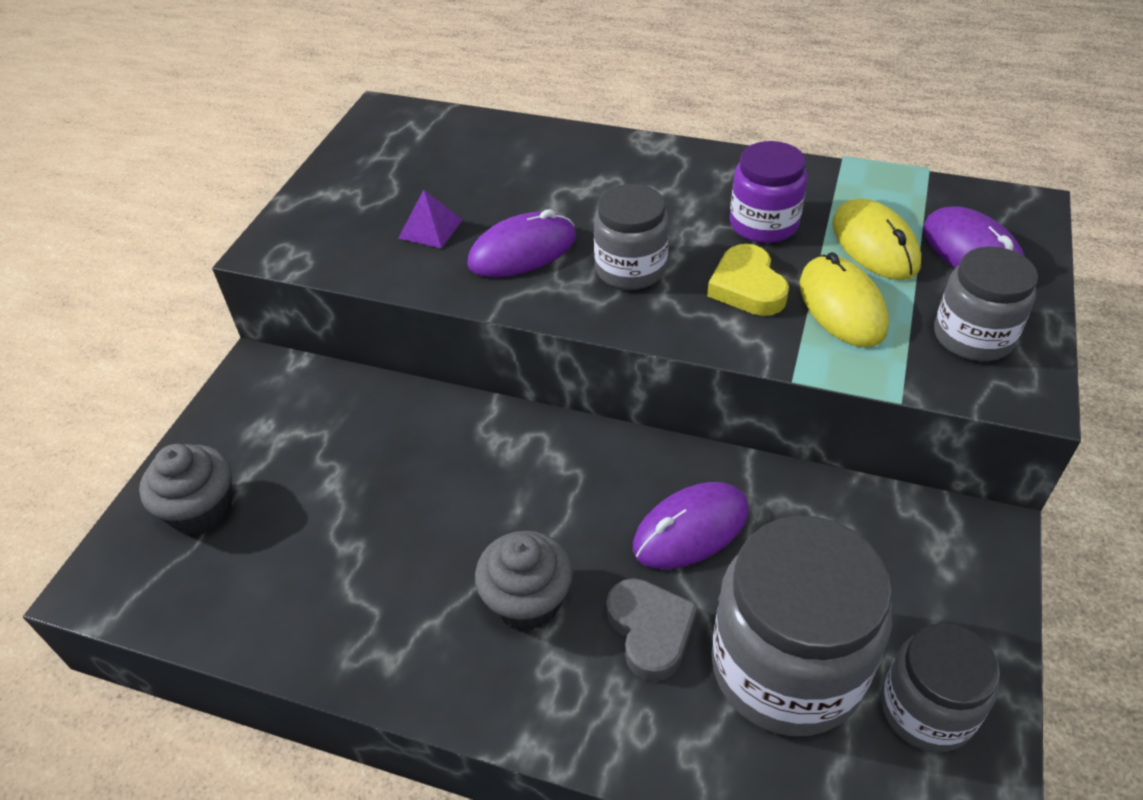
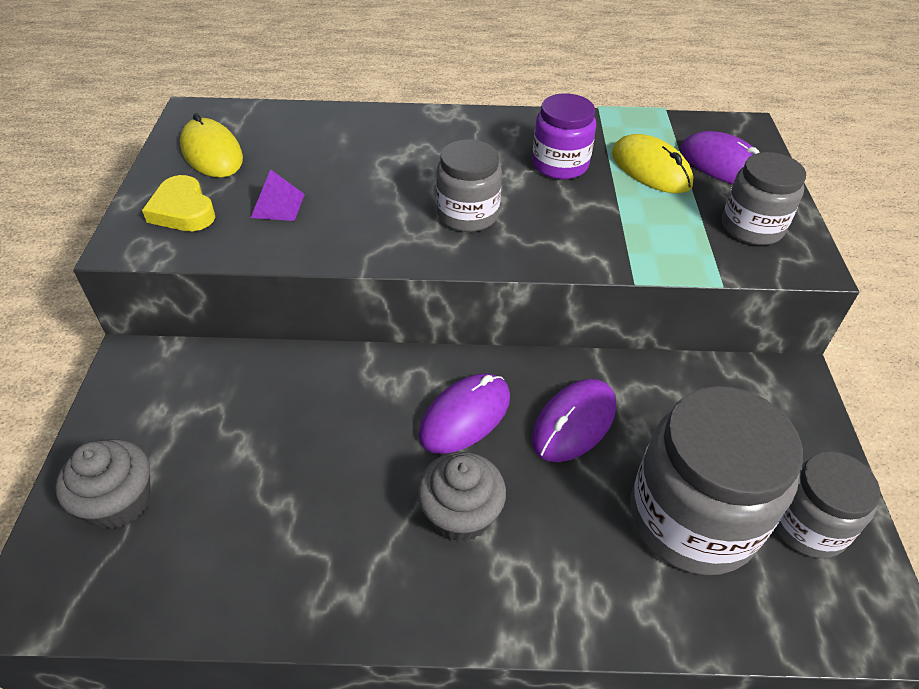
camera: 20 degrees left, 0 degrees up
(522, 251) = (369, 213): purple mouse -> purple mouse (465, 416)
(650, 631) = (574, 515): grey heart -> none
(747, 287) = (568, 215): yellow heart -> yellow heart (183, 210)
(842, 306) = (647, 219): yellow mouse -> yellow mouse (212, 153)

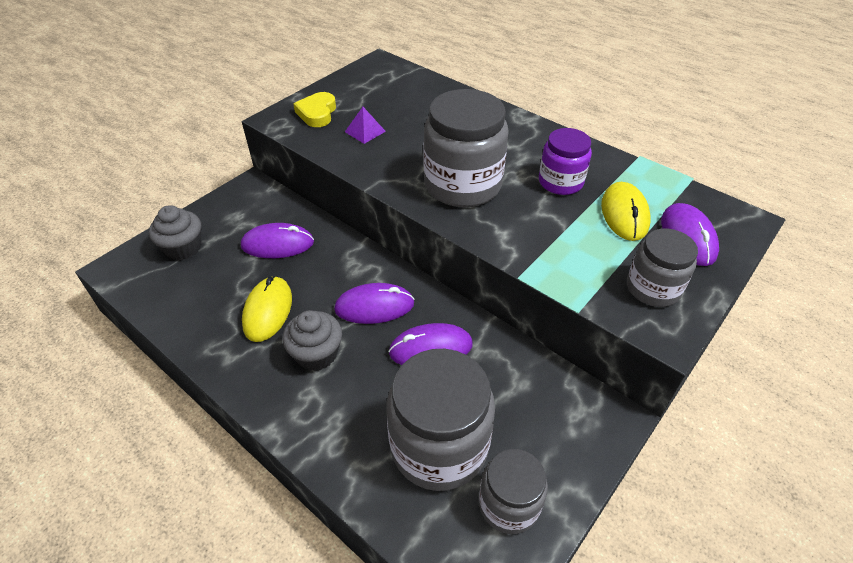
camera: 40 degrees right, 0 degrees up
(212, 153) = (364, 88): yellow mouse -> yellow mouse (268, 310)
(260, 415) = (277, 244): none -> purple mouse
(467, 214) = (462, 185): grey jar -> grey jar, size x1.71

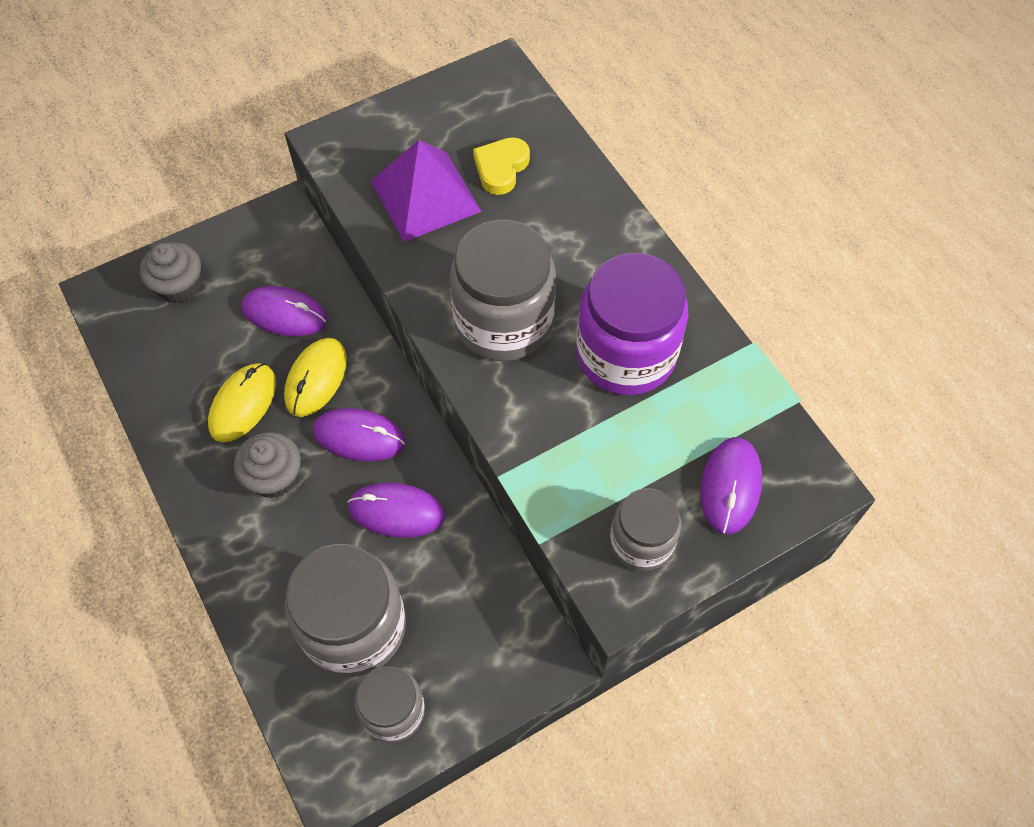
camera: 20 degrees right, 15 degrees up
(317, 113) = (380, 146): yellow heart -> yellow heart (501, 168)
(365, 131) = (425, 196): purple pyramid -> purple pyramid, size x2.17
(560, 182) = (625, 354): purple jar -> purple jar, size x1.71
(624, 214) = (675, 428): yellow mouse -> yellow mouse (316, 379)

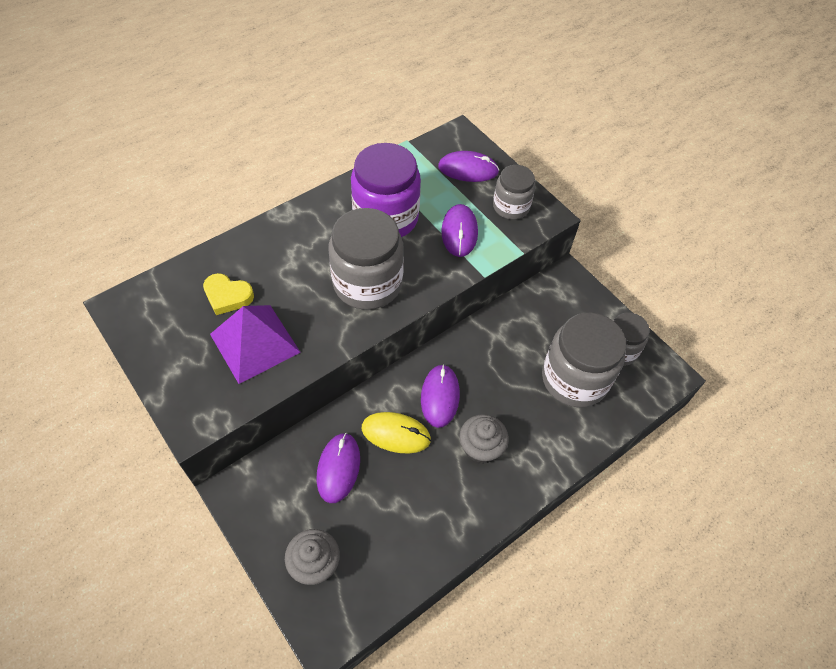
camera: 100 degrees left, 5 degrees down
(243, 404) = (424, 483): yellow mouse -> none
(396, 511) = (491, 365): purple mouse -> purple mouse (459, 232)

